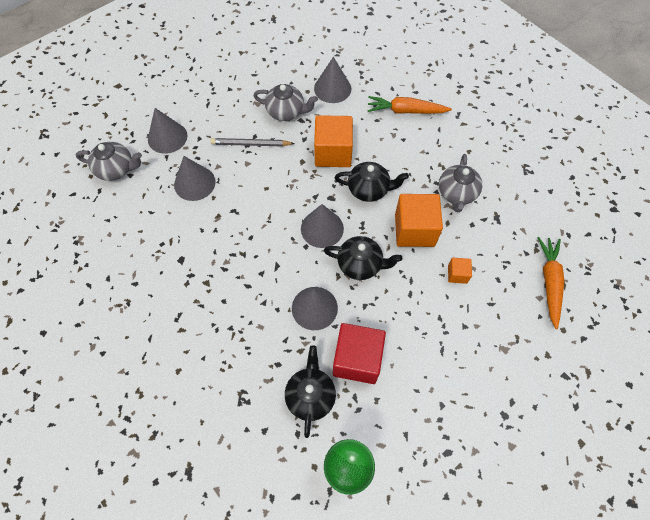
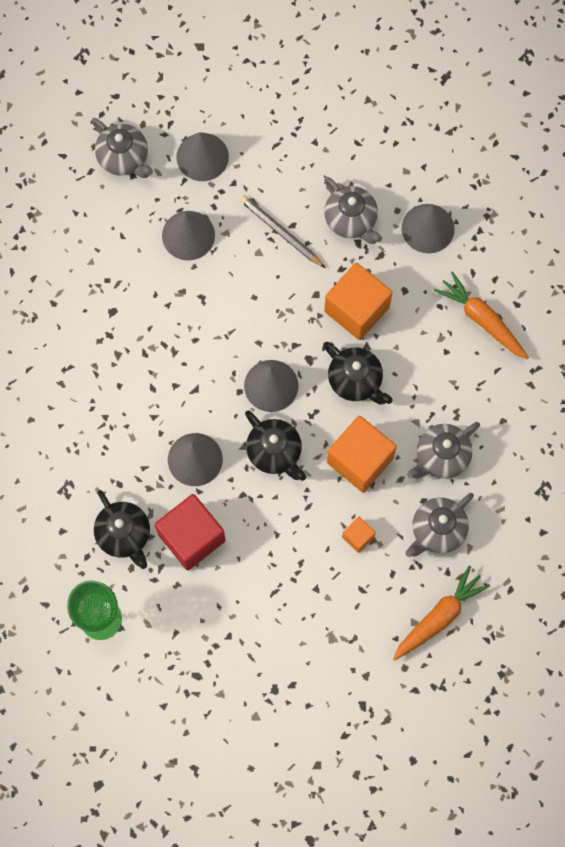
camera: 40 degrees right, 10 degrees up
(310, 396) = (124, 534): black teapot -> black teapot turned 105 degrees clockwise
(496, 234) = (437, 530): none -> grey teapot

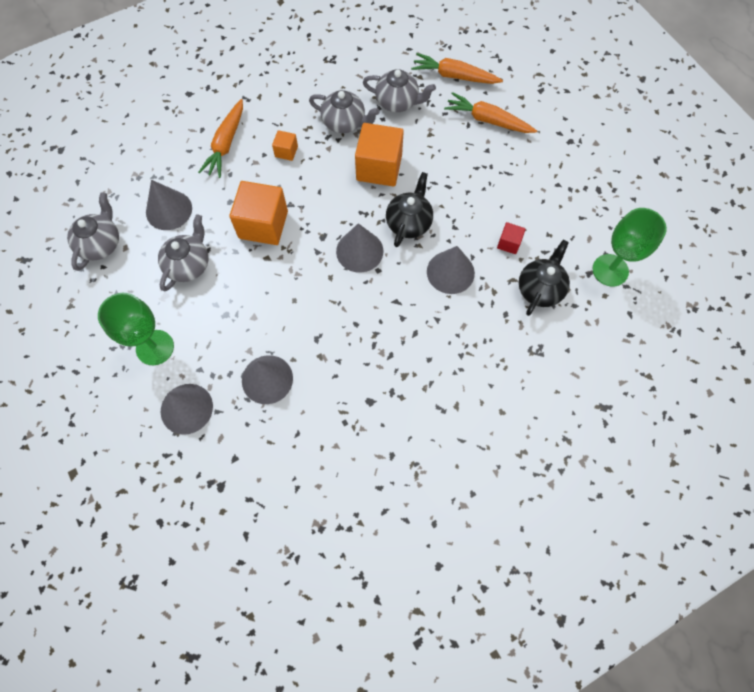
camera: 120 degrees left, 5 degrees down
(124, 158) = (220, 476): grey teapot -> grey teapot (101, 244)
(191, 537) = (509, 243): red cube -> red cube, size x0.48
(279, 155) = (155, 347): none -> green goblet
(280, 232) = (226, 310): grey pencil -> none
(355, 380) = (321, 198): black teapot -> none
(355, 615) = (487, 120): none -> orange carrot
(358, 537) = (434, 143): orange cube -> orange cube (286, 151)

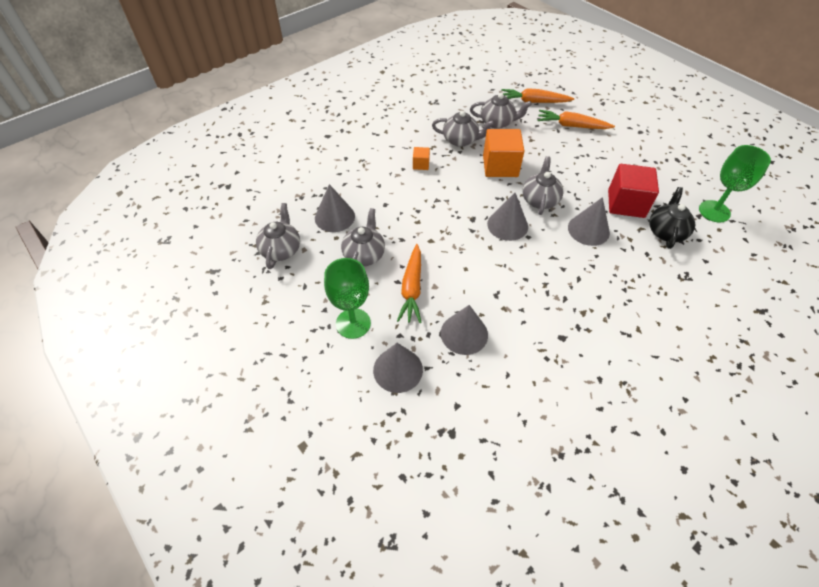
camera: 10 degrees left, 15 degrees down
(226, 144) = (369, 165): orange carrot -> orange carrot (412, 288)
(263, 225) = (419, 217): orange cube -> none
(409, 222) = (540, 200): black teapot -> grey teapot
(509, 243) = (626, 203): red cube -> red cube, size x2.09

